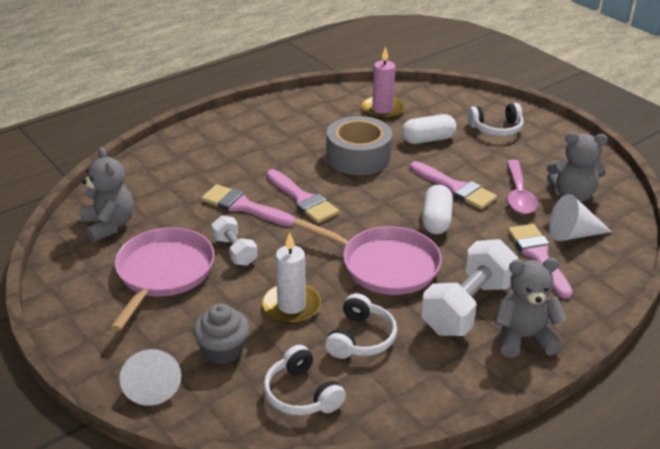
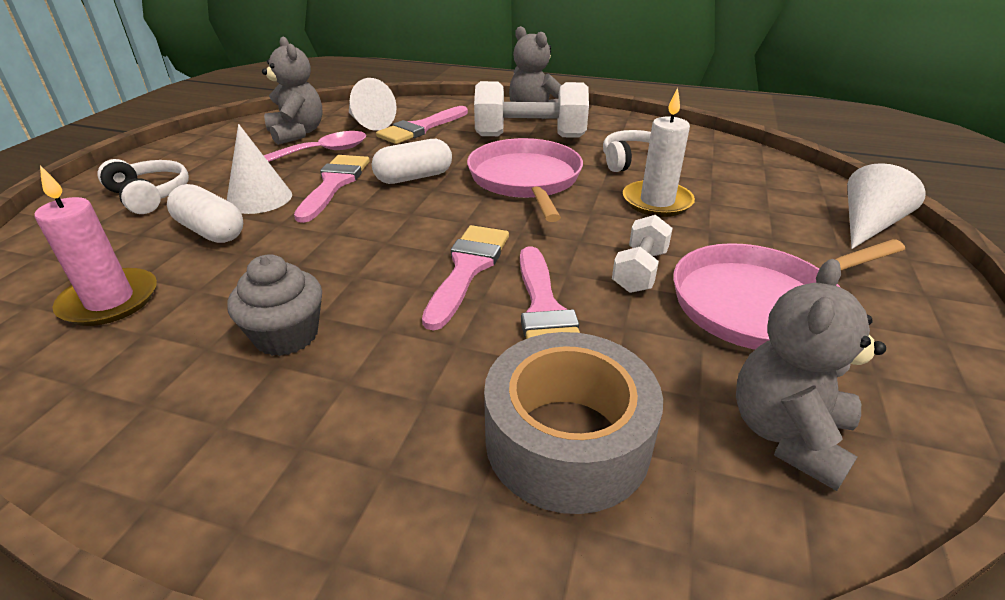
camera: 125 degrees left, 0 degrees up
(223, 350) = (767, 210): grey cupcake -> grey cupcake (286, 335)
(302, 394) = (731, 163): white headphones -> none
(358, 157) = (306, 267): grey tape -> grey tape (567, 440)
(458, 159) = (259, 198): none -> white cone

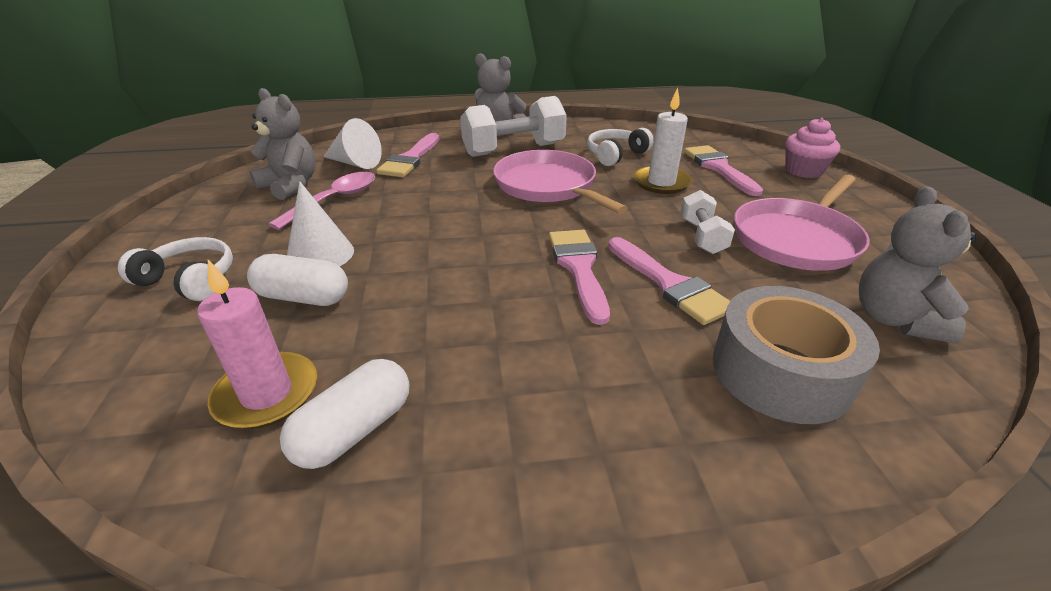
camera: 25 degrees left, 0 degrees up
(286, 335) = (487, 367): grey cupcake -> none
(334, 184) = (383, 225): pink brush -> pink brush (719, 168)
(414, 177) = (451, 203): white capsule -> white capsule (354, 430)
(867, 226) = (803, 171): white cone -> pink cupcake

